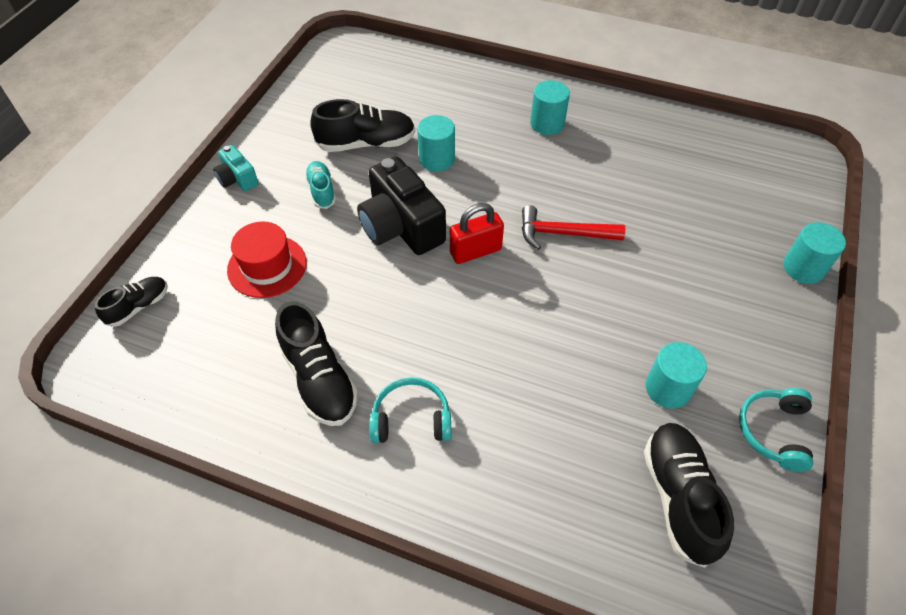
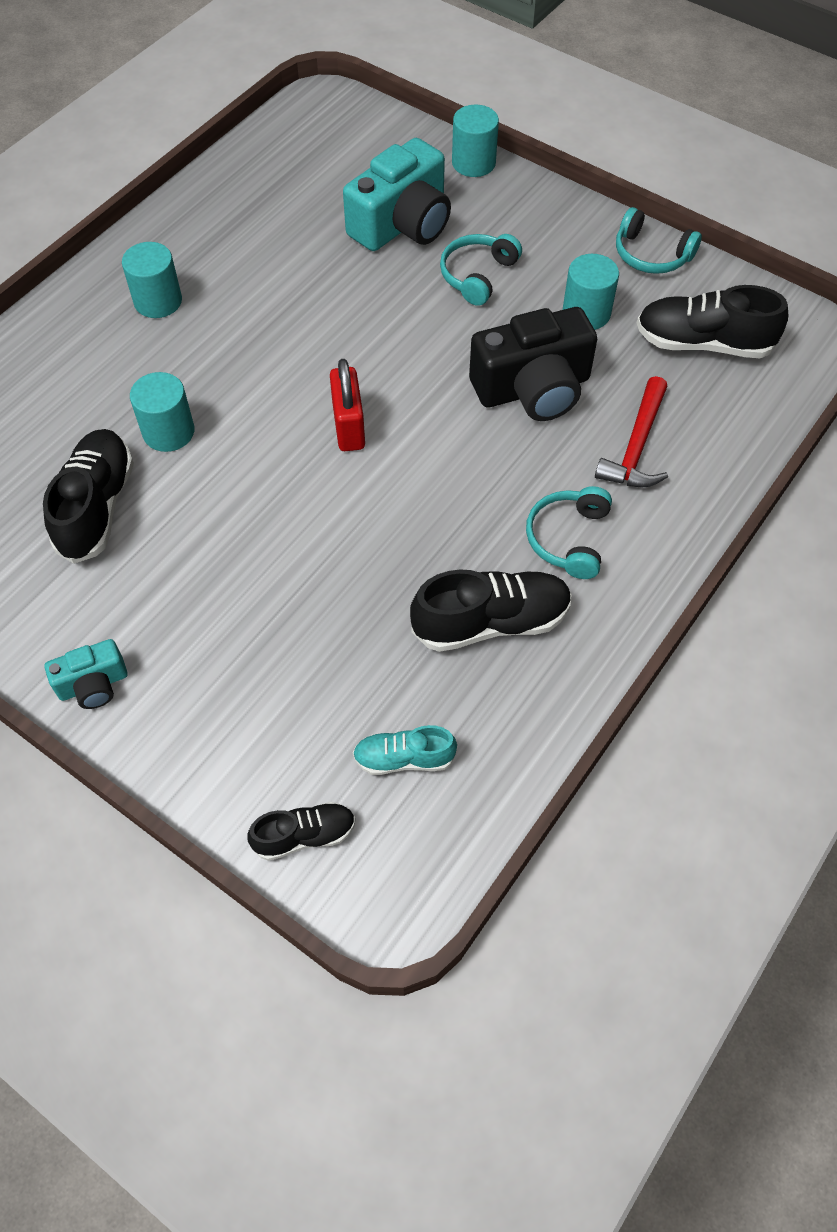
camera: 75 degrees left, 5 degrees up
(138, 307) = (304, 835): black shoe -> black shoe turned 105 degrees clockwise
(267, 266) = (288, 661): red hat -> none
(321, 191) = (169, 576): turquoise shoe -> turquoise shoe (404, 758)
(401, 226) = (276, 495): black camera -> black camera (533, 389)
(563, 233) = (353, 337): red hammer -> red hammer (636, 447)
(670, 298) = (477, 275): none -> turquoise headphones
(699, 236) = (402, 224): none -> turquoise camera

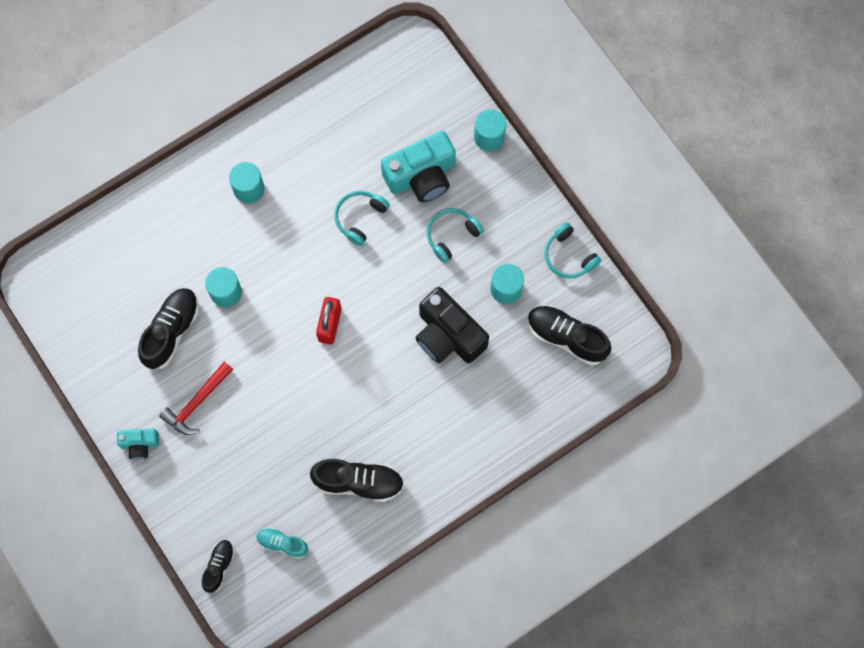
camera: 20 degrees right, 15 degrees up
(304, 835) = (219, 566): black shoe -> black shoe turned 75 degrees counterclockwise
(533, 389) = (448, 335): black camera -> black camera turned 45 degrees clockwise
(568, 538) = (423, 445): turquoise headphones -> turquoise headphones (360, 218)
(636, 447) = (490, 398): red hammer -> red hammer (197, 403)

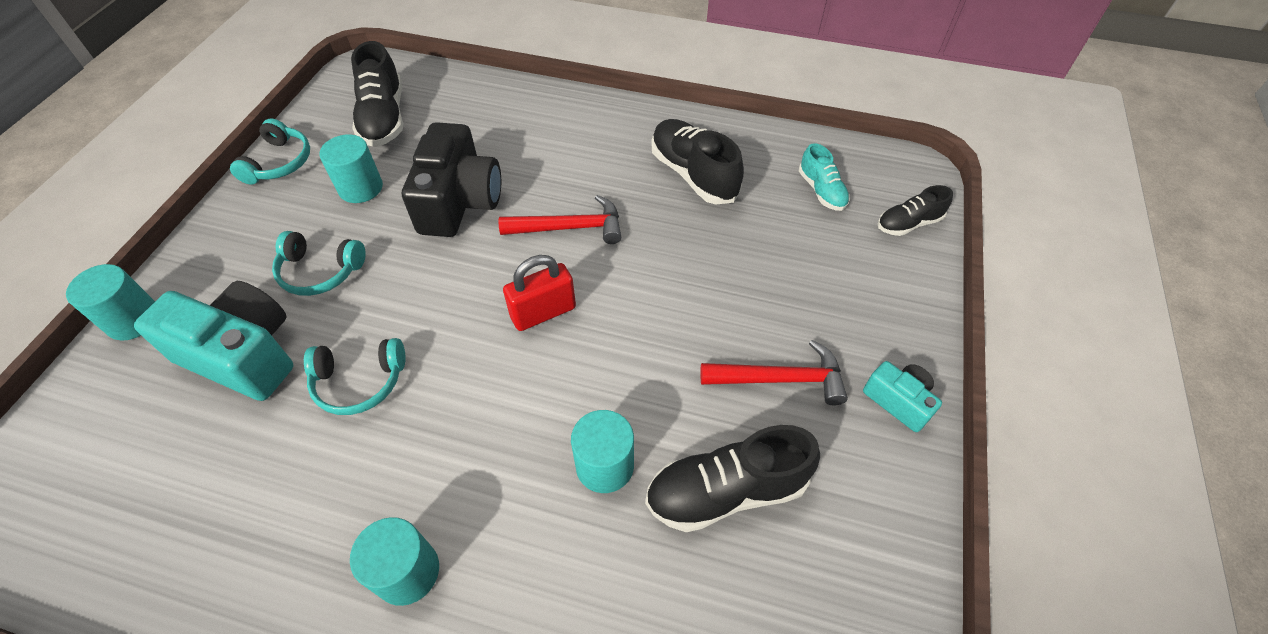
camera: 130 degrees left, 20 degrees down
(376, 380) = (570, 227): none -> red hammer

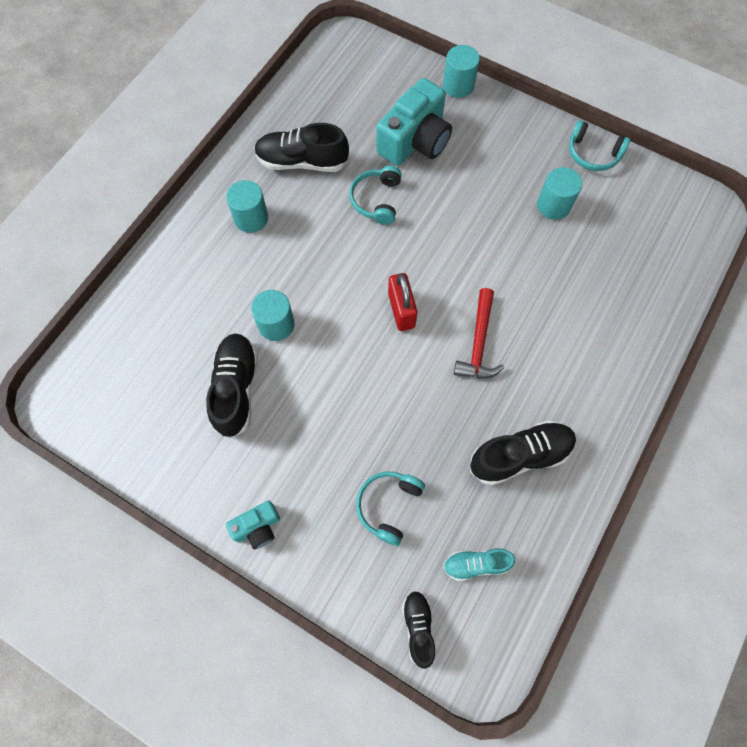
camera: 105 degrees right, 15 degrees up
(320, 271) = (474, 180): turquoise headphones -> turquoise headphones (388, 506)
(384, 118) = (637, 224): black shoe -> black shoe (302, 162)
(459, 201) = (525, 270): black camera -> none
(781, 379) = (300, 452): red hammer -> none

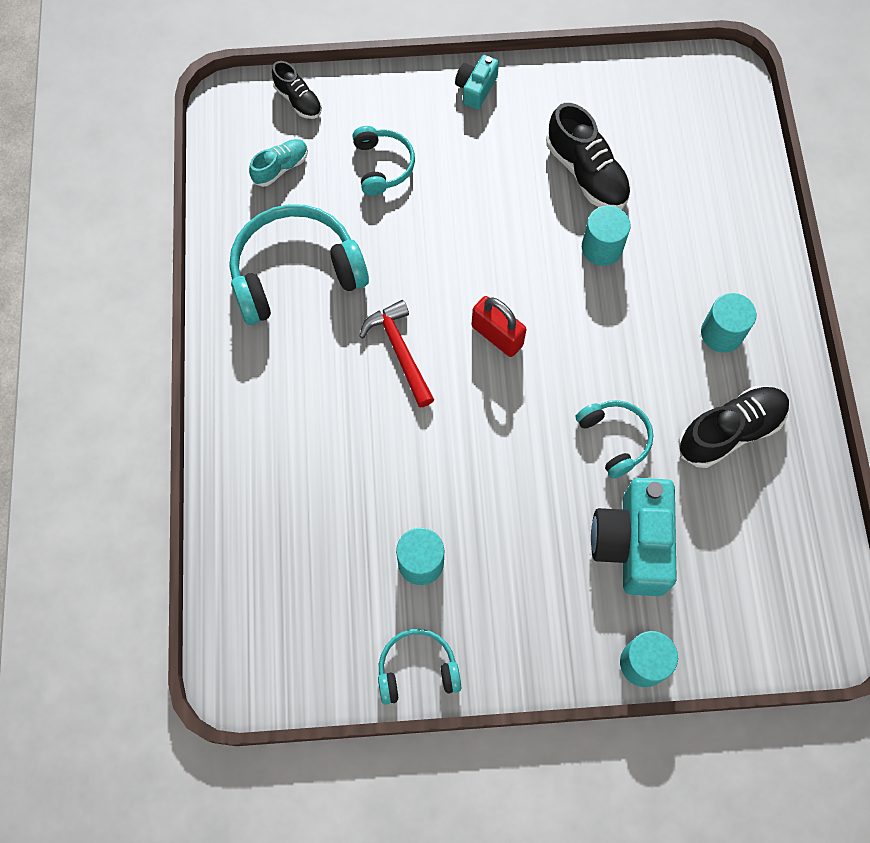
camera: 145 degrees right, 0 degrees up
(520, 456) = (295, 272): black shoe -> turquoise headphones

